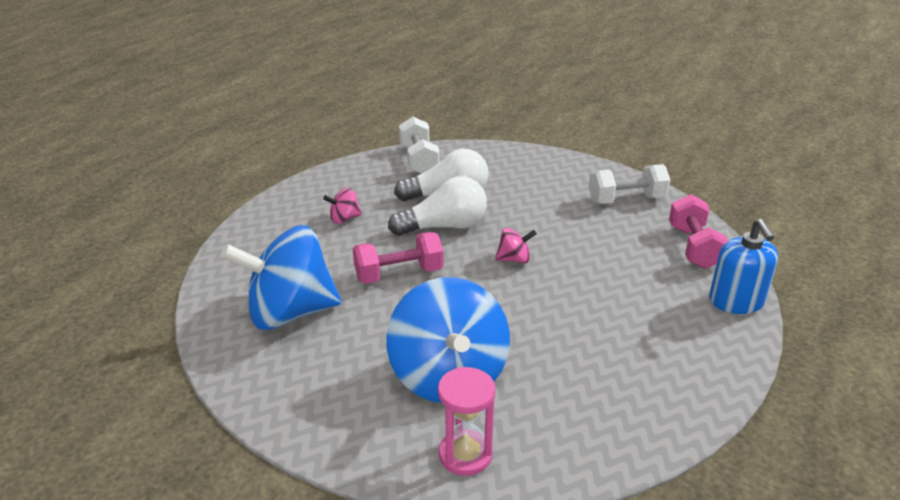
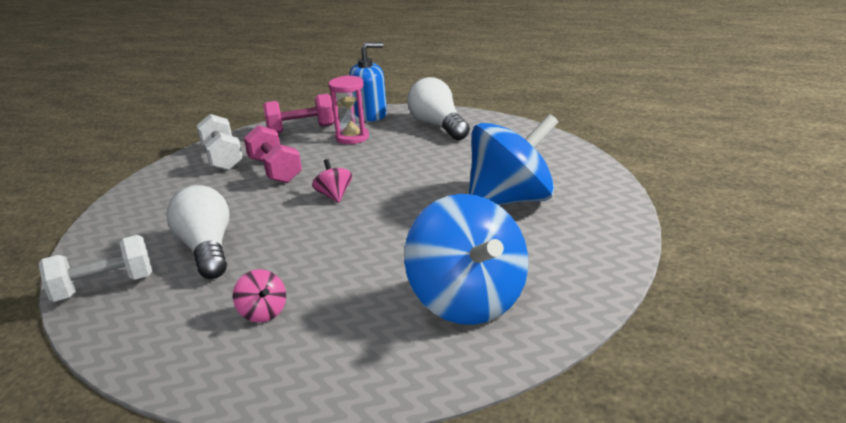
camera: 100 degrees left, 5 degrees down
(399, 274) = (376, 250): pink dumbbell -> pink dumbbell (275, 170)
(444, 227) = (277, 240): white light bulb -> white light bulb (438, 126)
(465, 455) = (586, 181): pink hourglass -> pink hourglass (352, 137)

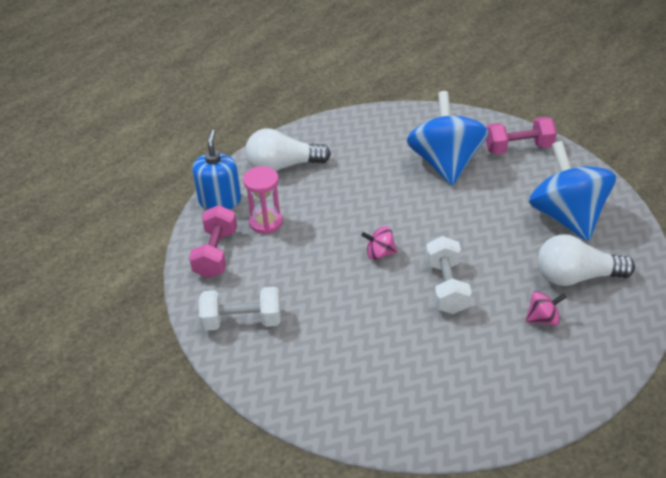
camera: 70 degrees left, 15 degrees up
(104, 287) = (465, 419): white dumbbell -> white dumbbell (446, 287)
(207, 249) = (432, 345): white light bulb -> white light bulb (576, 276)
(275, 170) = (302, 284): pink dumbbell -> pink dumbbell (518, 148)
(468, 301) = (566, 216): blue spinning top -> blue spinning top turned 105 degrees counterclockwise

